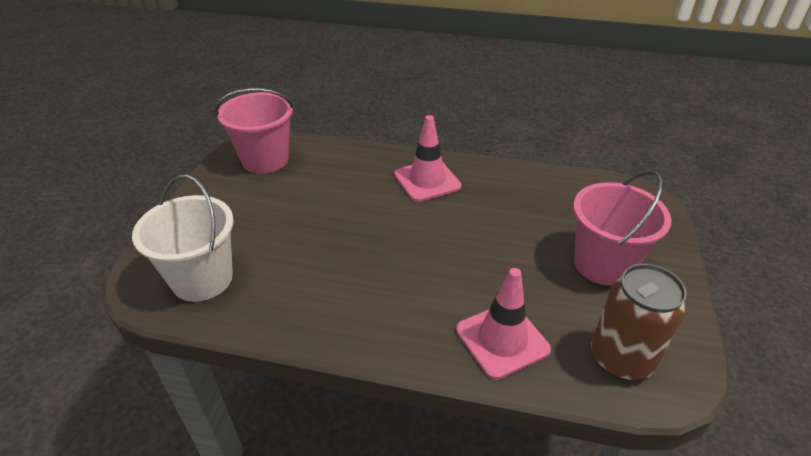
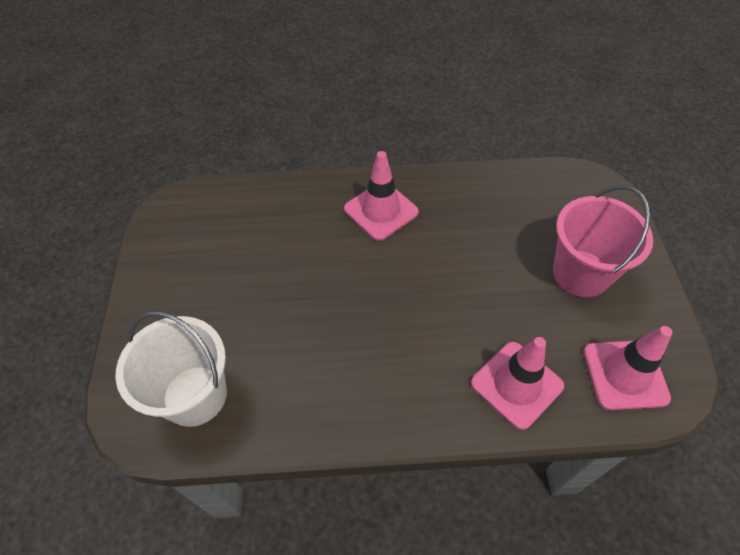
camera: 15 degrees left, 15 degrees up
(265, 160) = (195, 222): pink bucket -> none
(621, 358) = (625, 374): brown can -> pink traffic cone

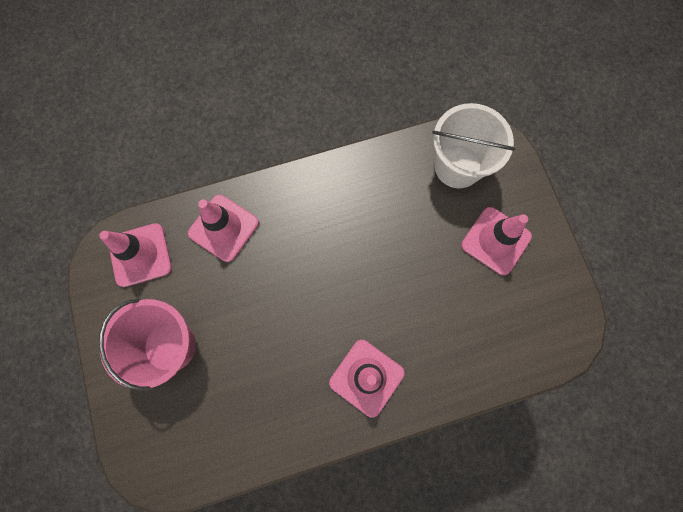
camera: 165 degrees right, 20 degrees up
(197, 299) = (495, 241): none -> pink traffic cone

